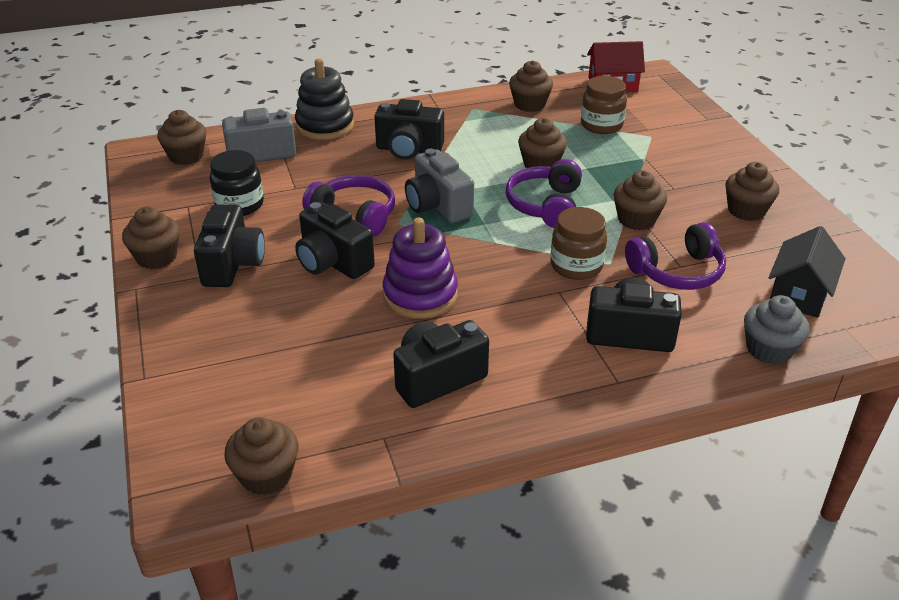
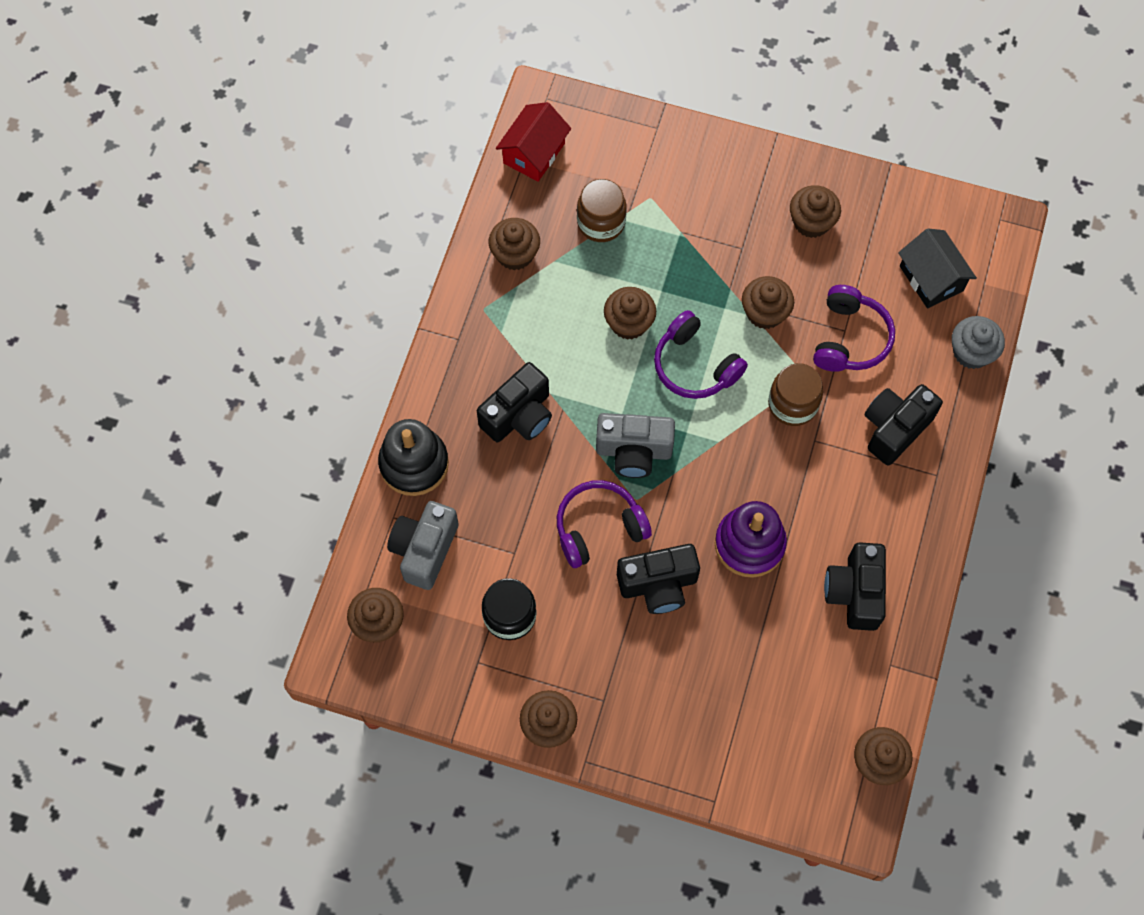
camera: 55 degrees left, 30 degrees up
(232, 264) = (604, 667): black camera -> none

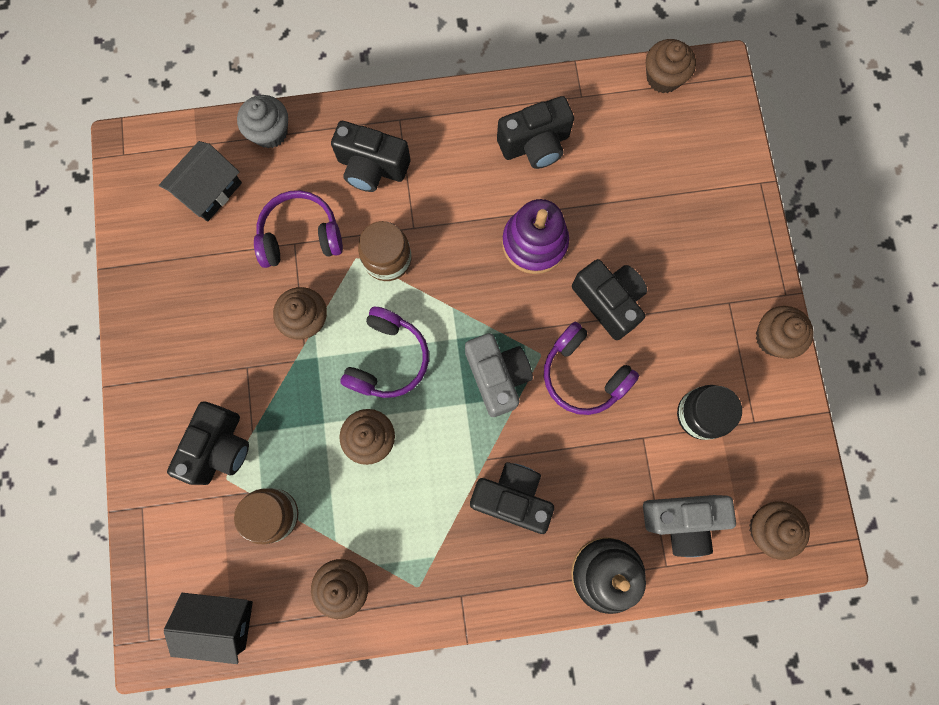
camera: 115 degrees left, 10 degrees up
(534, 153) = (220, 621): red house -> black house
(680, 202) = (219, 447): none -> black camera
(811, 222) = (192, 316): brown cupcake -> none

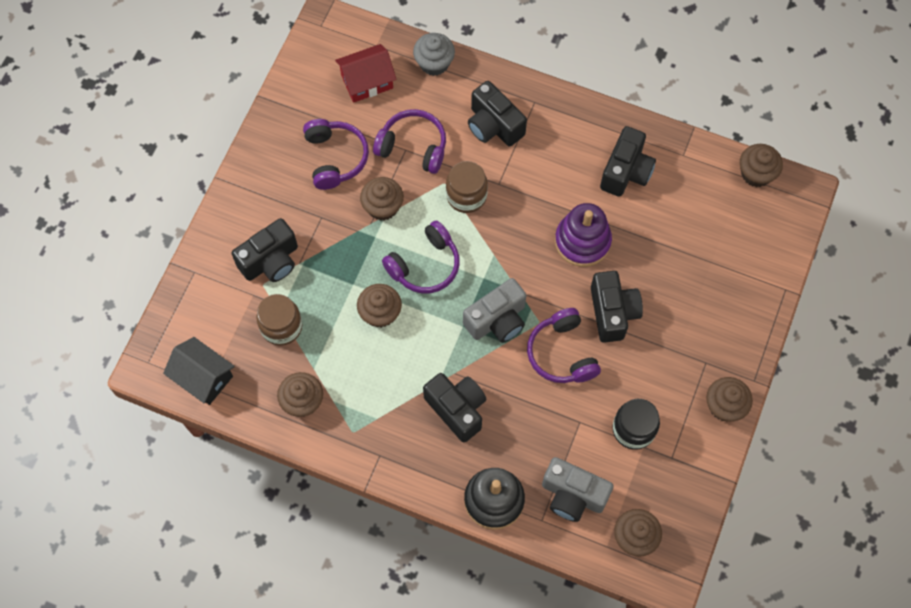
camera: 30 degrees right, 10 degrees down
(209, 190) = (367, 81): black house -> red house
(223, 293) = (335, 158): none -> purple headphones
(497, 376) = (497, 320): grey camera -> grey camera turned 45 degrees clockwise
(535, 144) = (626, 171): black camera -> black camera turned 75 degrees counterclockwise

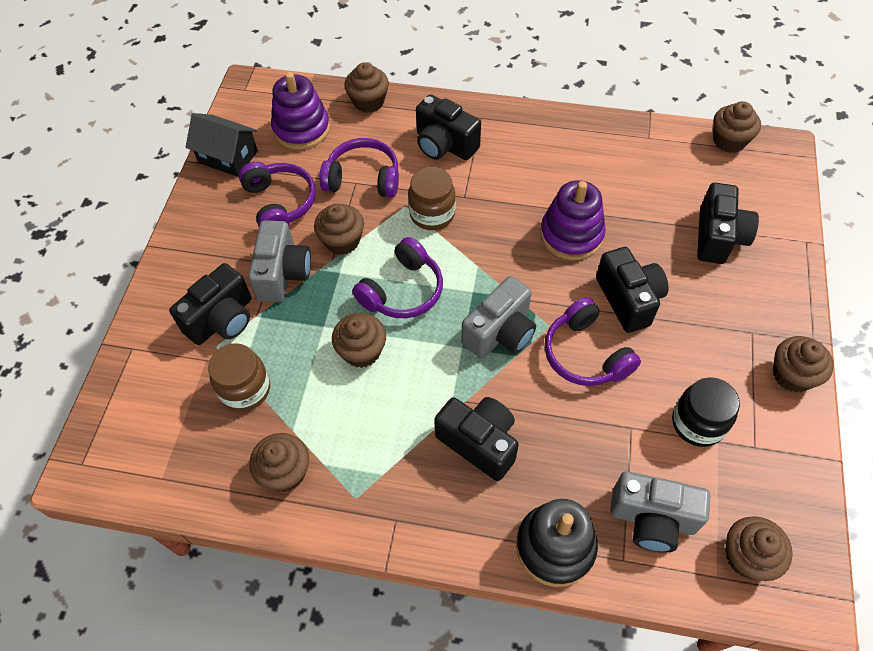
camera: 10 degrees left, 10 degrees down
(203, 377) = (154, 468): black house -> black house (228, 157)
(327, 228) = (283, 274): none -> grey camera
(367, 81) = (301, 129): red house -> purple stacking toy
(434, 63) = (368, 101): grey cupcake -> brown cupcake
(626, 171) = (595, 162): black camera -> black camera (718, 237)

